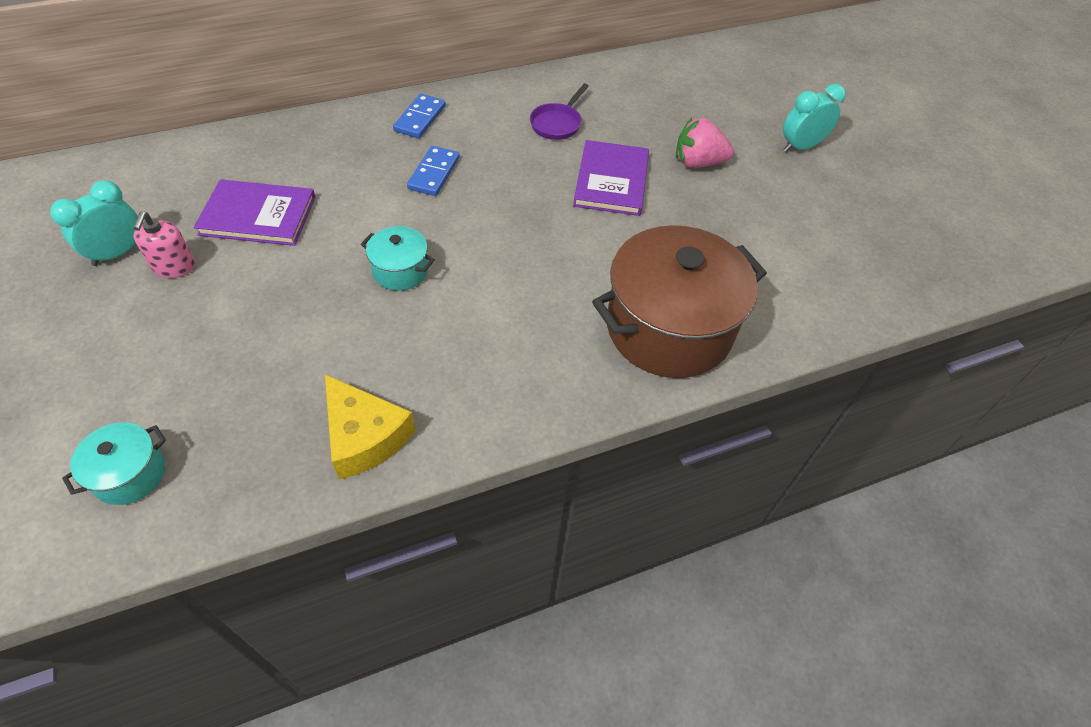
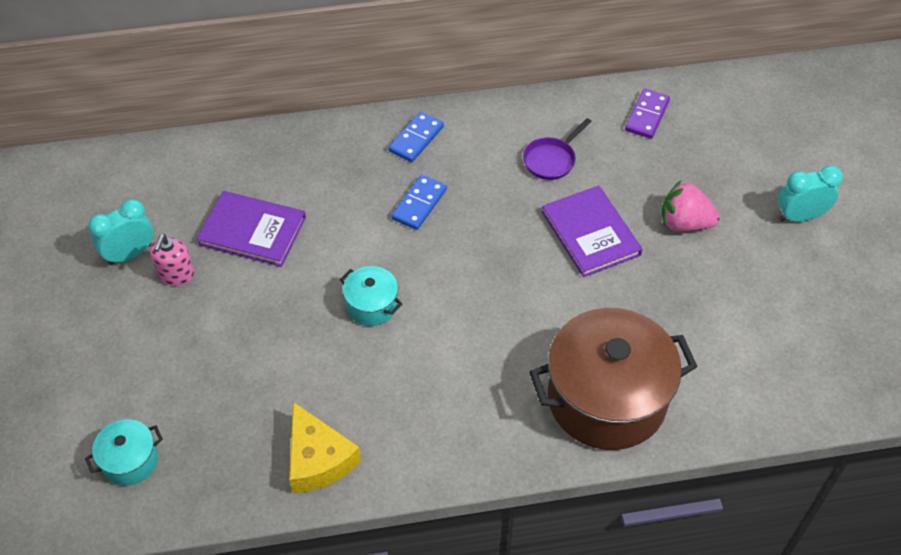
camera: 15 degrees right, 0 degrees up
(611, 181) = (590, 233): purple book -> purple book turned 45 degrees counterclockwise
(637, 81) = (647, 116): none -> purple domino

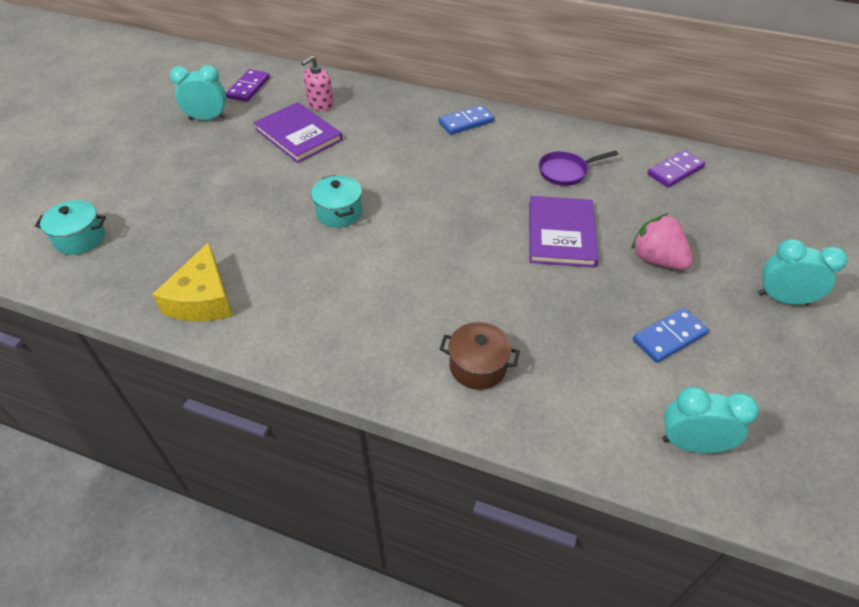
camera: 30 degrees right, 5 degrees down
(140, 192) = (248, 88): none -> purple domino
(176, 274) = (224, 140): pink soap dispenser -> pink soap dispenser (320, 104)
(419, 204) = (433, 162): blue domino -> blue domino (669, 337)
(606, 399) = (477, 366): brown pot -> brown pot, size x0.45
(799, 381) = (691, 444): none -> turquoise clock

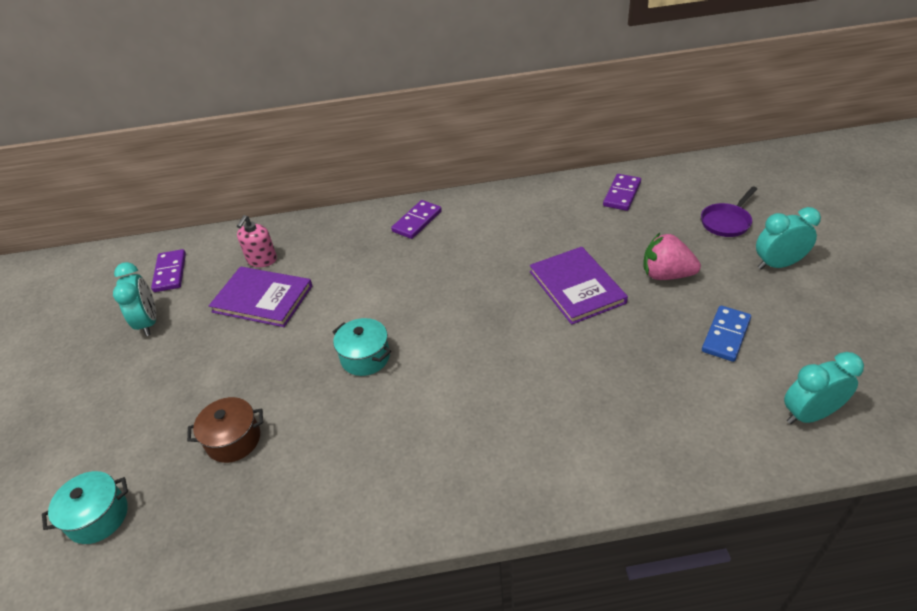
camera: 25 degrees left, 5 degrees down
(203, 299) = (293, 511): yellow cheese -> none
(207, 118) = (149, 322): turquoise clock -> turquoise clock turned 105 degrees clockwise
(466, 122) = (417, 221): blue domino -> purple domino
(477, 366) = (602, 439): brown pot -> brown pot (233, 440)
(565, 172) = (537, 231): purple pan -> purple pan (726, 222)

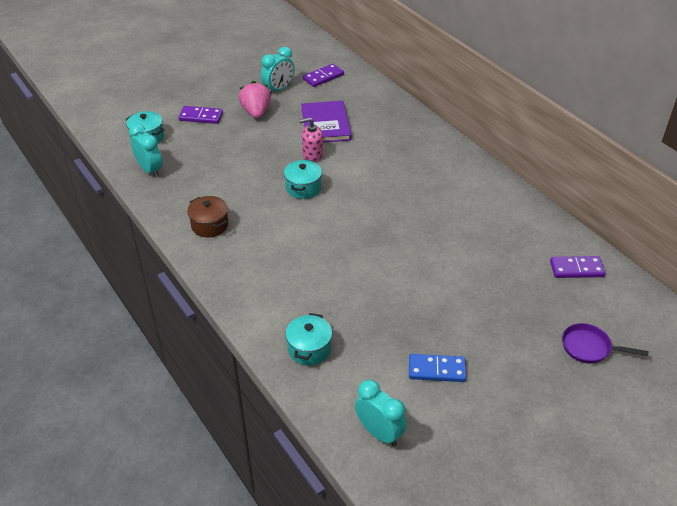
camera: 60 degrees right, 0 degrees up
(233, 440) = (214, 161): brown pot -> brown pot (210, 225)
(262, 259) = (360, 108): pink soap dispenser -> pink soap dispenser (312, 155)
(417, 221) = (451, 163): purple domino -> purple domino (201, 117)
(576, 287) = (436, 270): purple book -> none
(658, 440) = (309, 349): none -> turquoise pot
(666, 275) = (486, 320): pink strawberry -> pink strawberry (256, 112)
(777, 264) = (551, 392): turquoise clock -> turquoise clock (150, 170)

